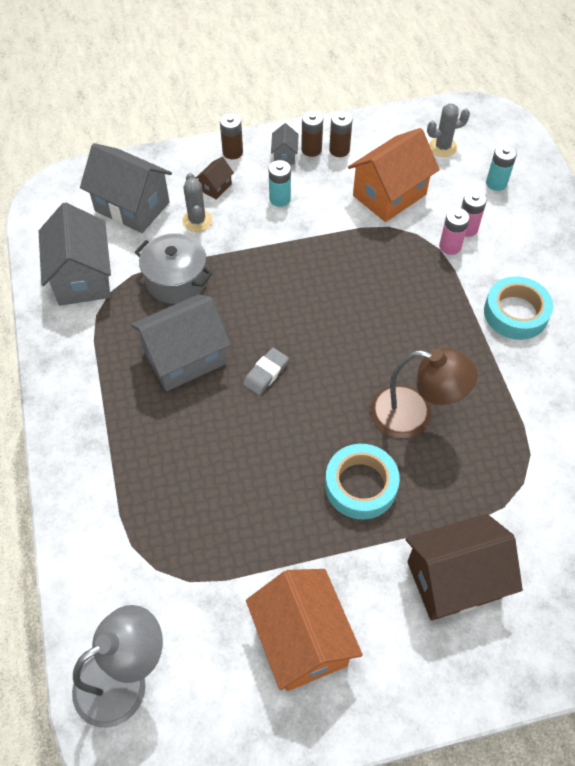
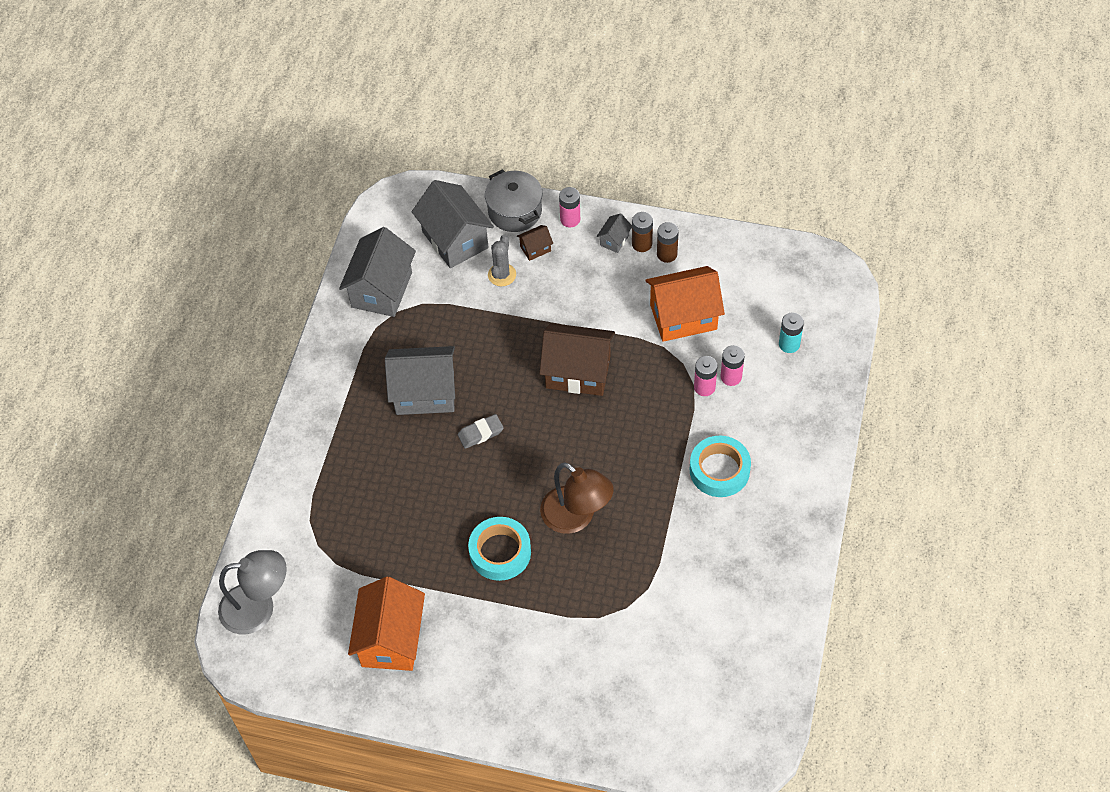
camera: 30 degrees right, 0 degrees up
(176, 280) = (455, 323): grey pot -> grey pot (515, 211)
(232, 152) = (570, 219): brown battery -> pink battery
(280, 199) = (584, 282): turquoise battery -> none
(442, 147) = (764, 288): grey cactus -> none
(454, 579) = (525, 650): brown house -> brown house (578, 372)

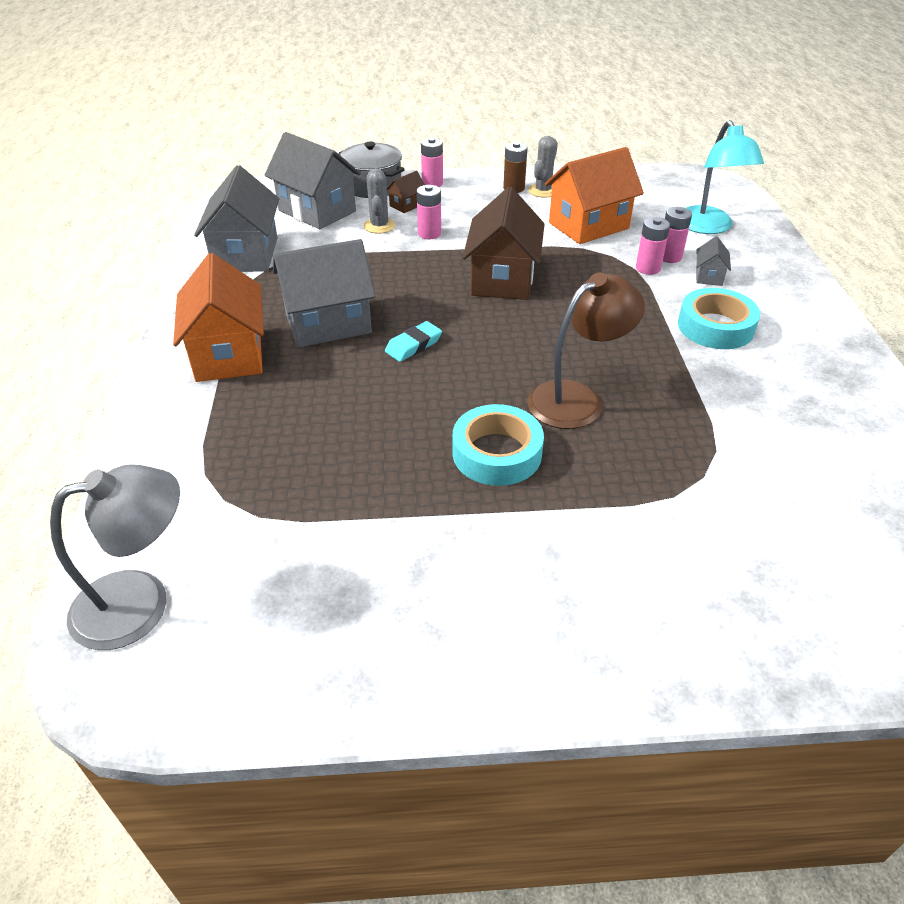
camera: 20 degrees left, 15 degrees down
(391, 639) = (379, 595): orange house -> orange house (229, 354)
(480, 433) = (413, 345): grey eraser -> turquoise eraser
(540, 296) = (429, 234): none -> pink battery
(576, 517) = (577, 398): brown lamp -> brown lamp turned 60 degrees counterclockwise
(578, 372) = (502, 279): brown house -> brown house turned 75 degrees counterclockwise
(614, 240) = (485, 190): grey house -> grey house (709, 276)
(667, 254) = (543, 191): brown battery -> grey cactus
(789, 344) = (708, 227): turquoise battery -> turquoise lamp

